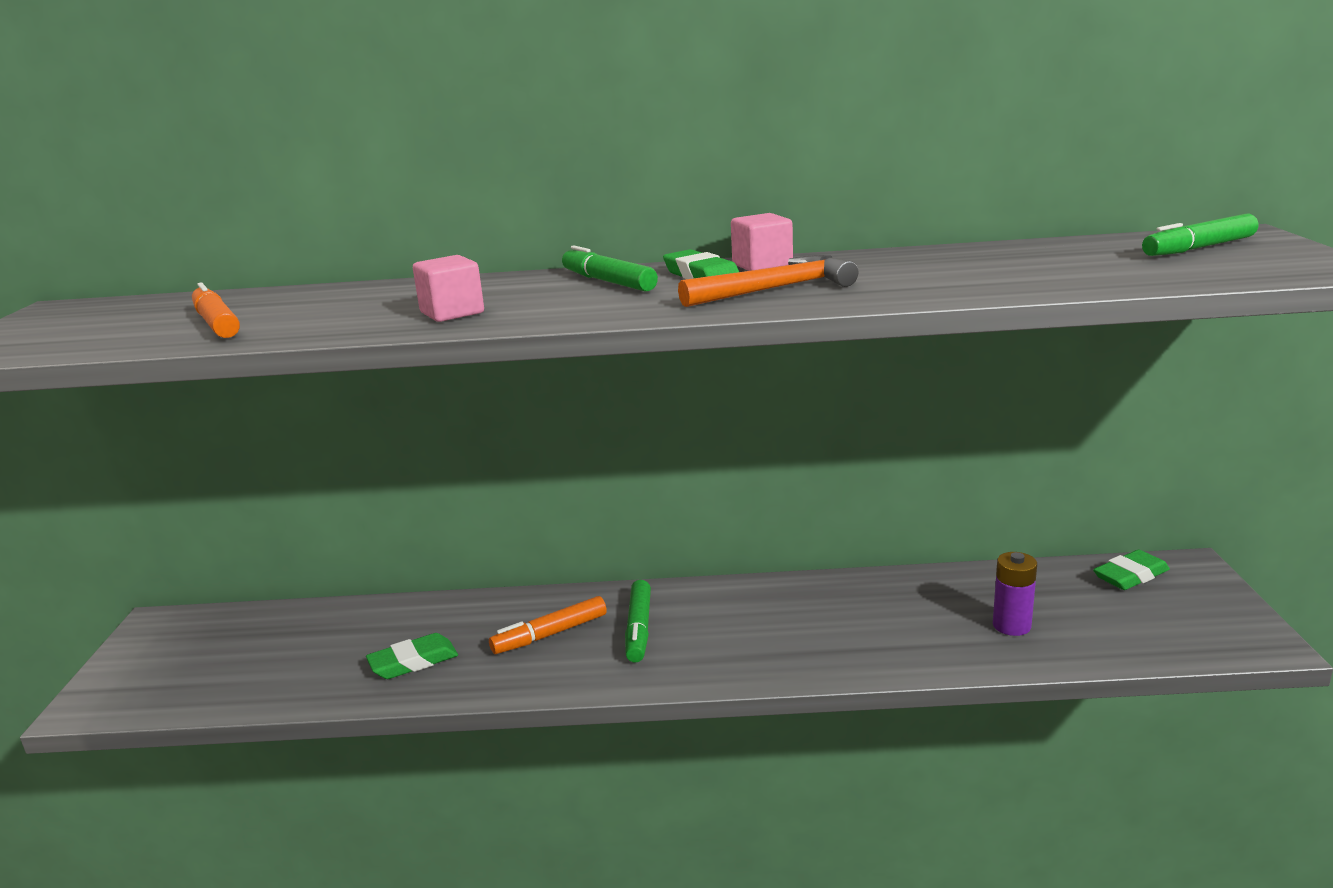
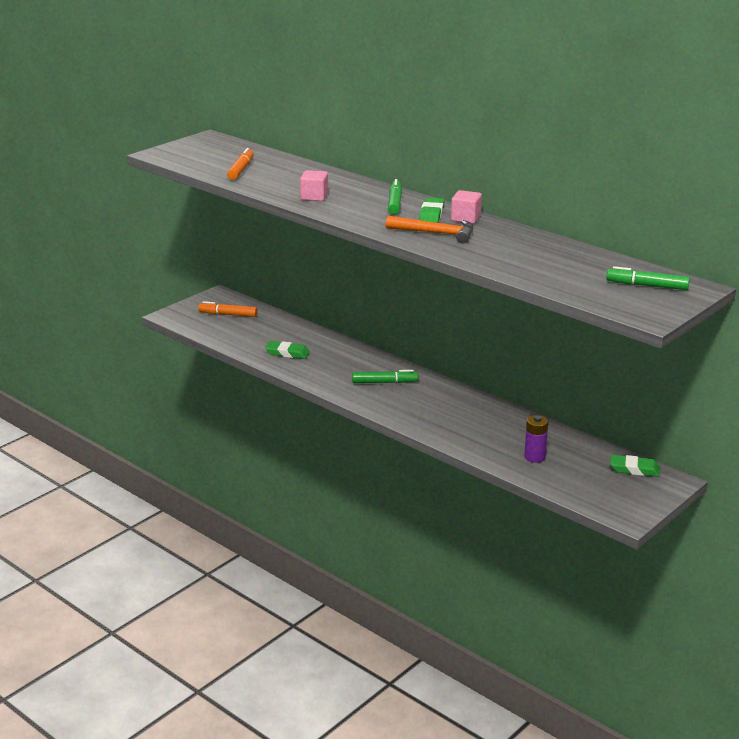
camera: 40 degrees right, 5 degrees up
(550, 634) = (349, 367): orange marker -> orange marker (228, 314)
(639, 629) = (384, 382): green marker -> green marker turned 135 degrees counterclockwise

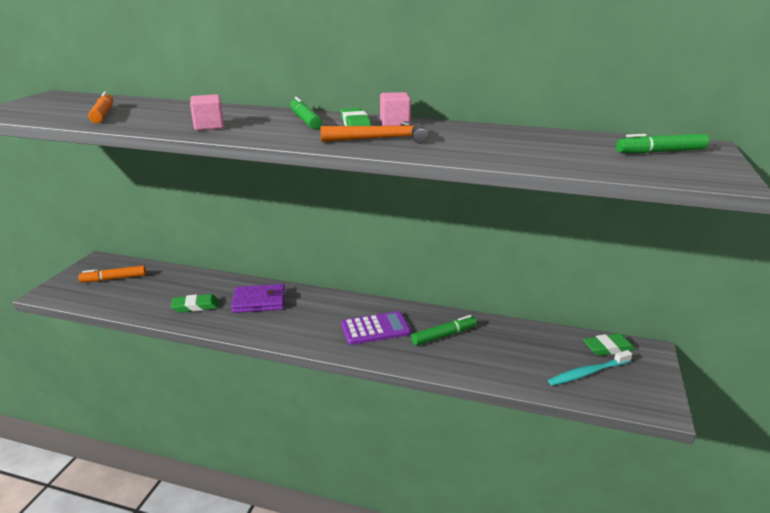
camera: 25 degrees left, 0 degrees up
(344, 361) = (259, 301): none -> purple wallet
(384, 382) = (313, 315): green marker -> green marker (444, 335)
(432, 405) = (375, 329): none -> purple calculator
(535, 457) = (514, 360): purple battery -> none
(593, 481) = (588, 373): none -> turquoise toothbrush

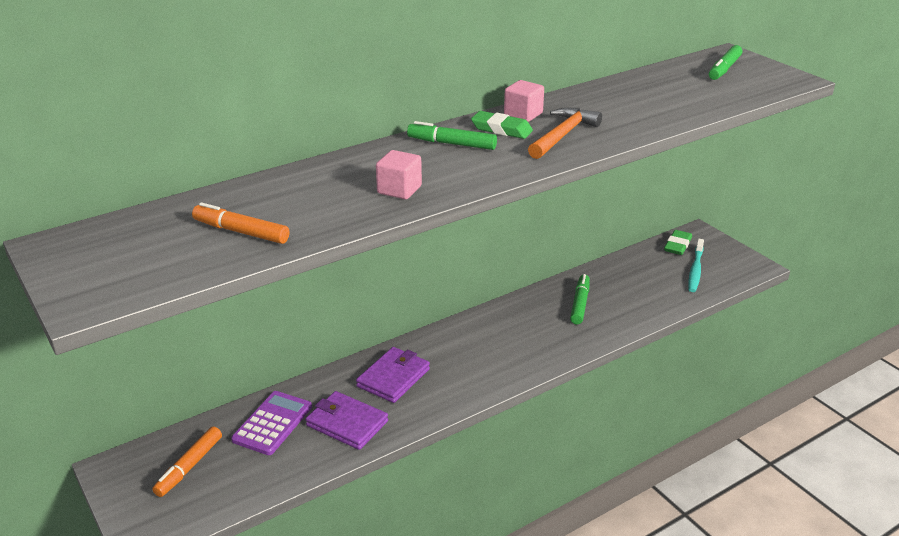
camera: 50 degrees left, 5 degrees up
(195, 306) = (347, 423): green eraser -> purple wallet
(375, 329) = (528, 332): purple calculator -> purple calculator (272, 423)

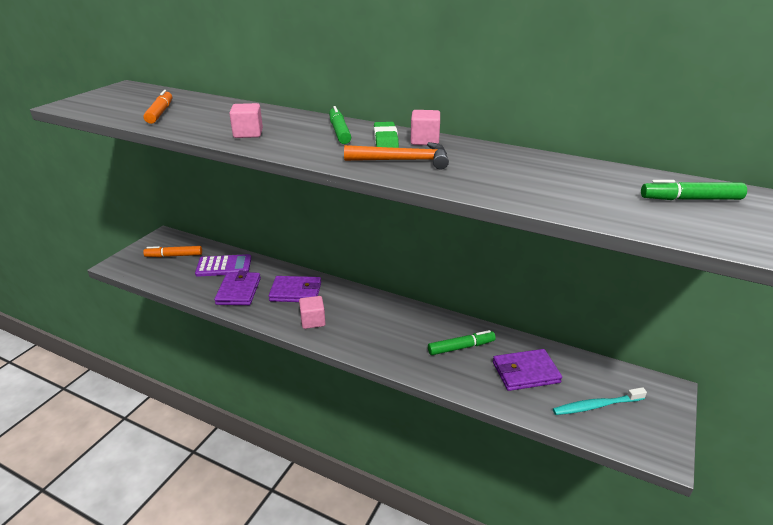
camera: 60 degrees right, 0 degrees up
(462, 381) = (313, 321): none -> pink cube
(637, 285) = (525, 372): none -> purple wallet
(677, 245) = (624, 381): green eraser -> none

